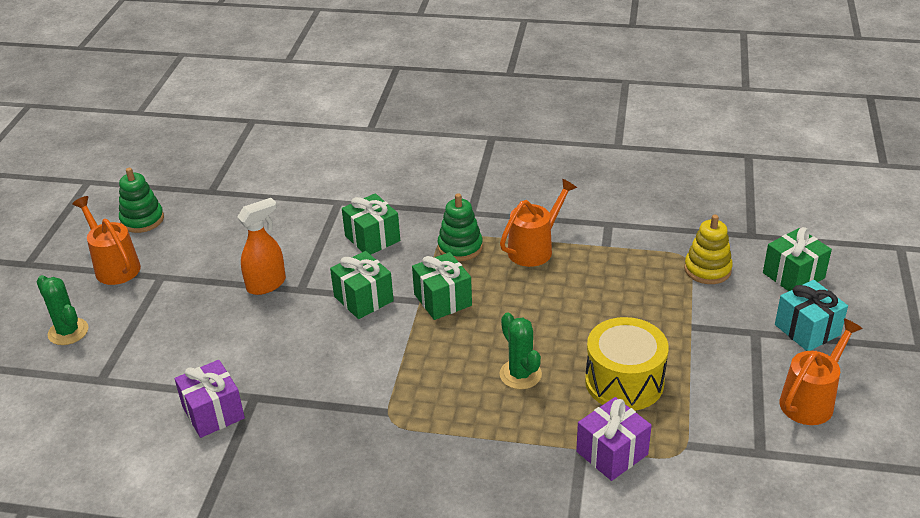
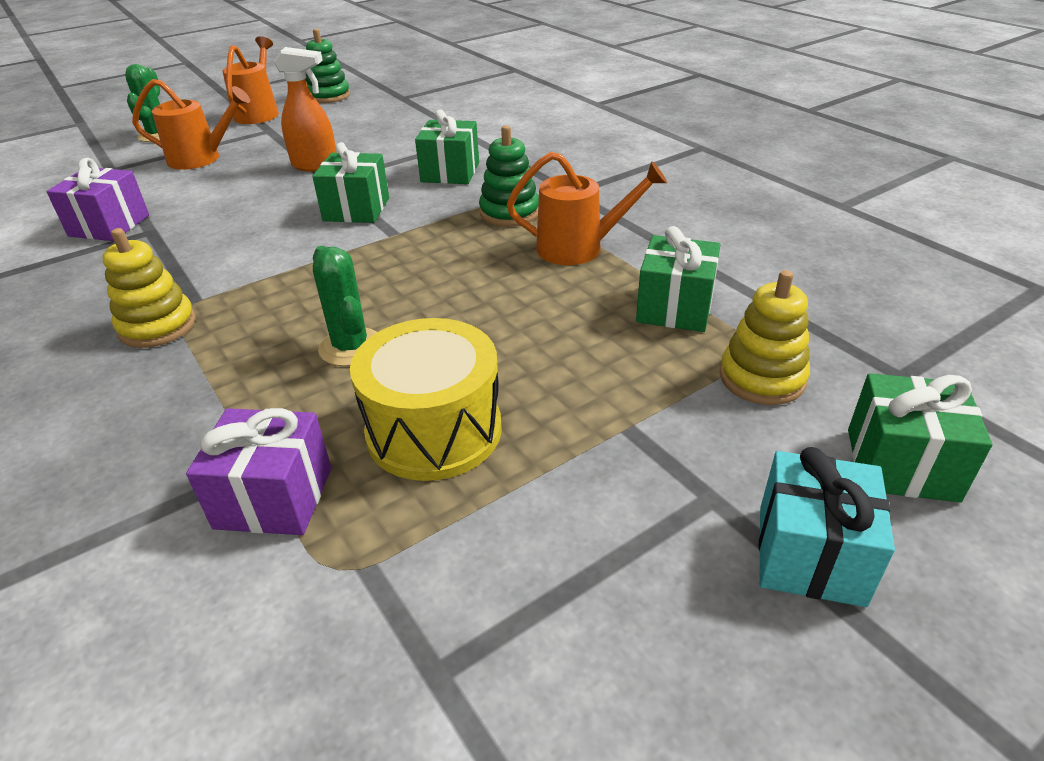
camera: 45 degrees right, 0 degrees up
(396, 437) = (157, 326): none -> yellow stacking toy
(443, 300) = (413, 244): green gift -> green gift (674, 308)
(520, 374) = (351, 347): green cactus -> green cactus turned 45 degrees counterclockwise
(811, 400) = (649, 667): orange watering can -> orange watering can (202, 158)

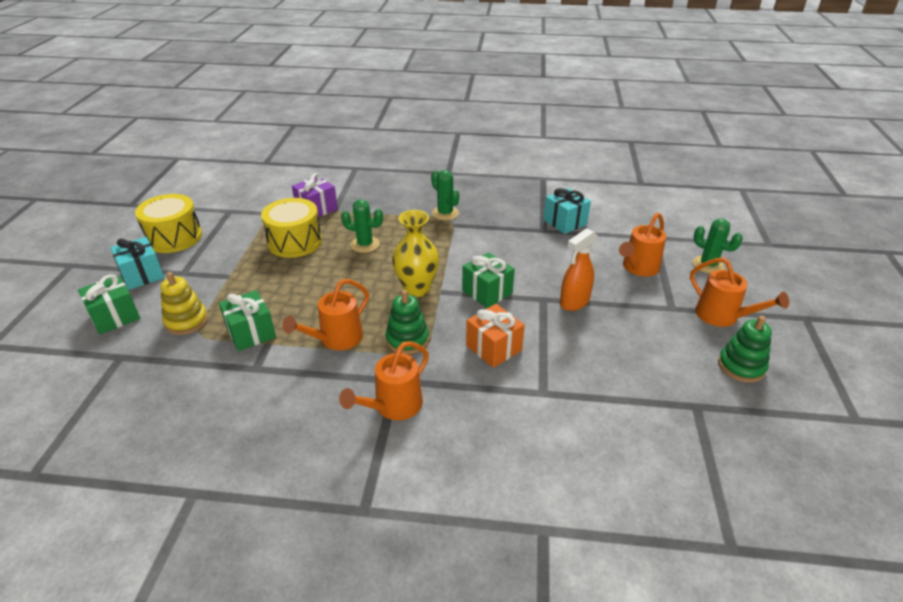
camera: 130 degrees right, 0 degrees up
(109, 225) = (565, 222): purple gift -> turquoise gift
(157, 326) = (445, 213): yellow stacking toy -> green cactus
(410, 249) = (417, 289): none -> yellow vase
(450, 172) = (493, 348): green gift -> orange gift
(602, 179) = (393, 406): none -> orange watering can
(664, 658) = (174, 237): none -> yellow drum

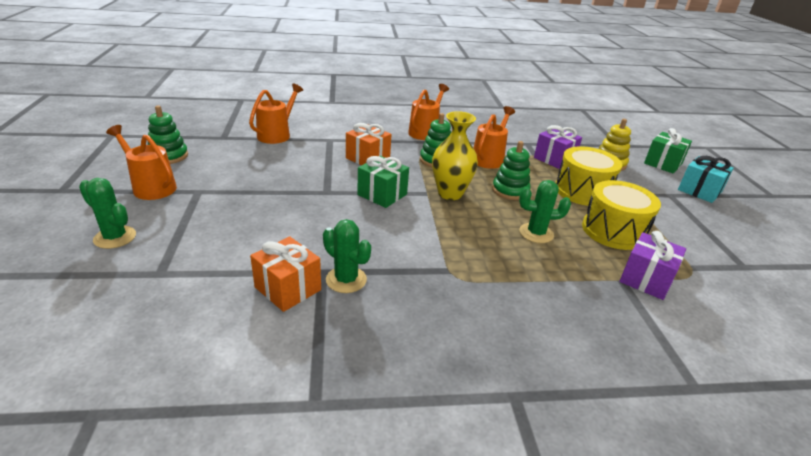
camera: 165 degrees right, 5 degrees down
(174, 237) = (738, 226): yellow drum -> yellow drum (582, 191)
(251, 333) = (554, 159): green gift -> purple gift
(351, 288) = (510, 190): none -> green stacking toy
(445, 213) = (469, 288): green cactus -> green cactus (346, 280)
(565, 222) = (288, 288): turquoise gift -> orange gift
(574, 302) = (296, 191): orange spray bottle -> none
(638, 268) = (210, 227): orange watering can -> orange watering can (277, 134)

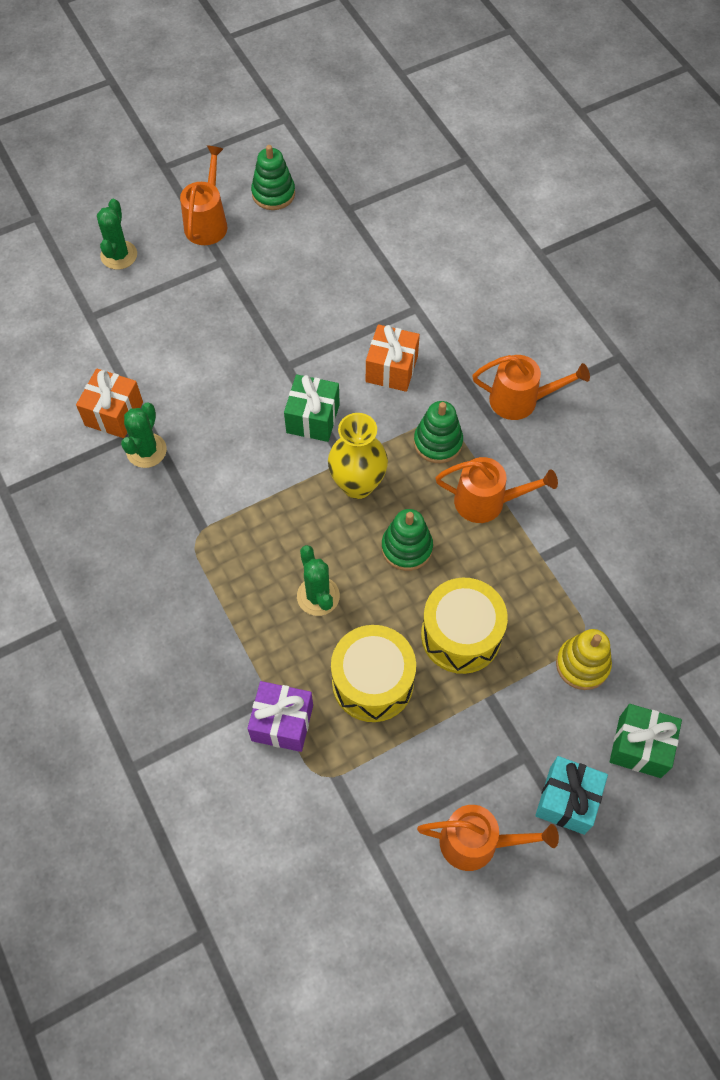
camera: 70 degrees right, 30 degrees up
(277, 134) = (391, 251): orange watering can -> orange watering can (477, 842)
(554, 159) = (543, 585): purple gift -> none

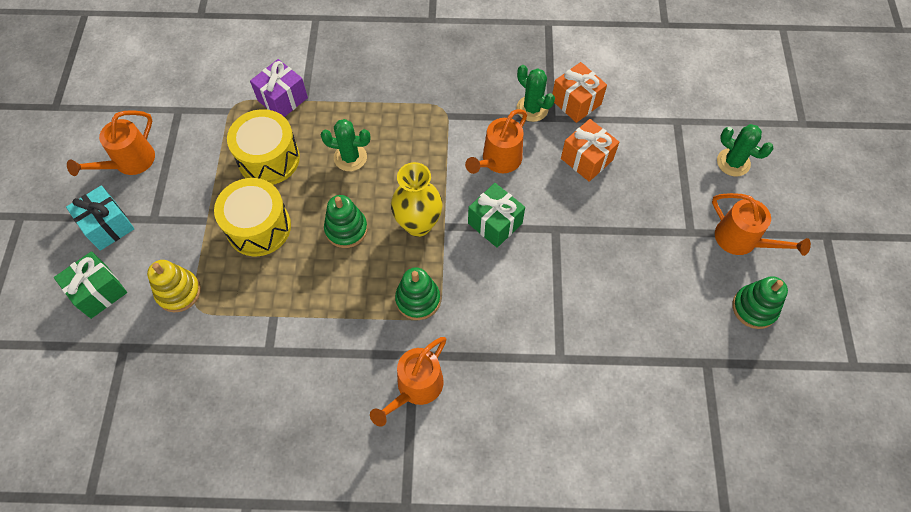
camera: 120 degrees right, 0 degrees up
(391, 369) = (507, 303): orange gift -> orange gift (586, 159)
(487, 502) = (343, 305): orange watering can -> orange watering can (498, 161)

